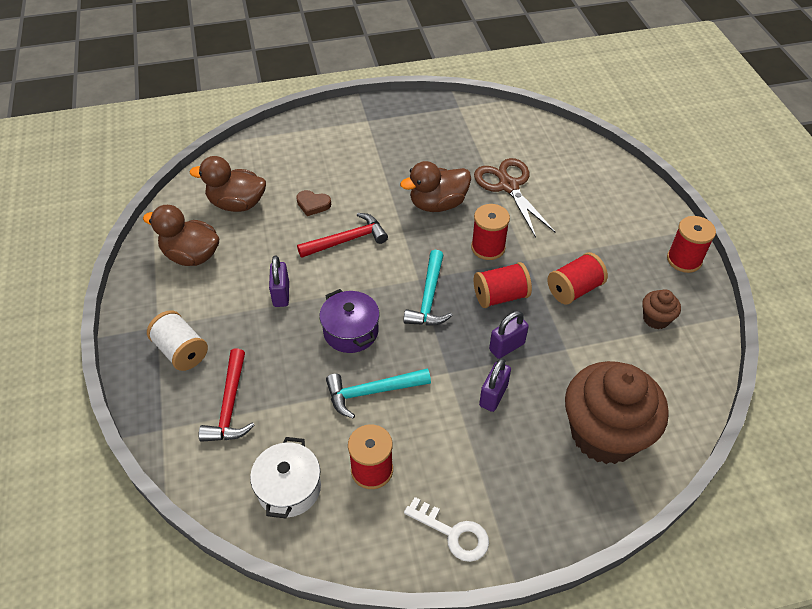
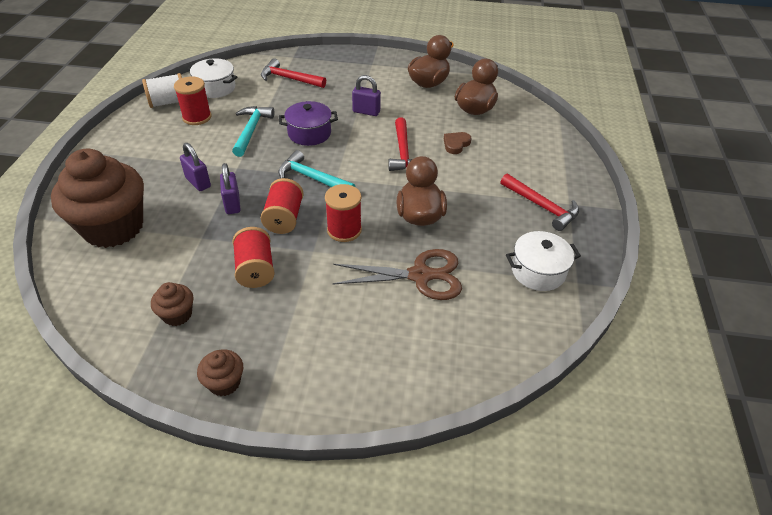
camera: 110 degrees right, 5 degrees down
(181, 351) = (345, 69): white spool -> white spool (168, 102)
(381, 134) = (542, 206): none -> red hammer
(453, 533) = (126, 136): white key -> none
(460, 126) = (538, 271): none -> white pot
(684, 260) = (224, 383): red spool -> brown cupcake

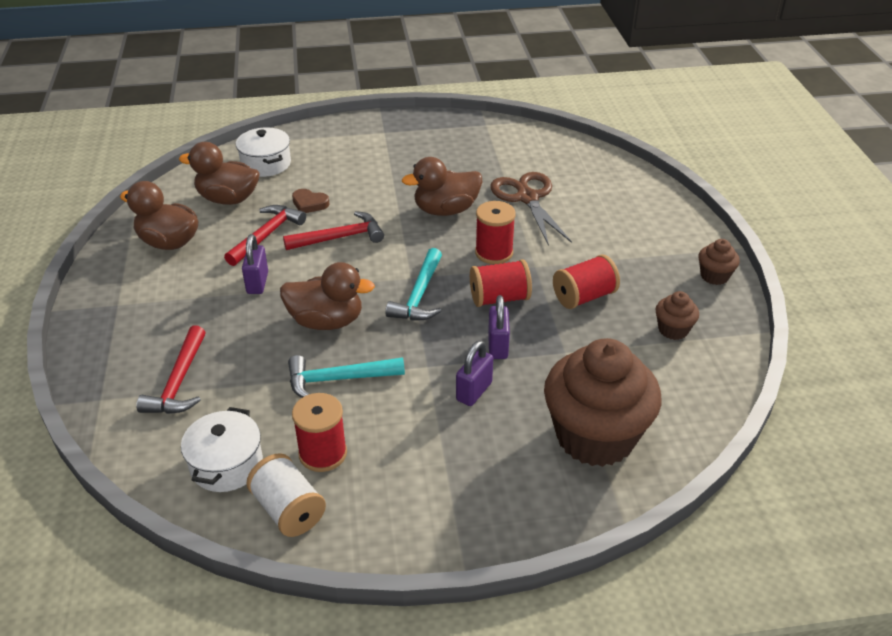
camera: 105 degrees left, 5 degrees down
(232, 204) = (498, 346): purple padlock -> purple padlock turned 60 degrees counterclockwise
(309, 133) = (326, 321): purple pot -> brown duck
(538, 271) = (484, 142): white pot -> white pot (266, 164)
(542, 206) = (396, 145): red hammer -> red hammer (266, 235)

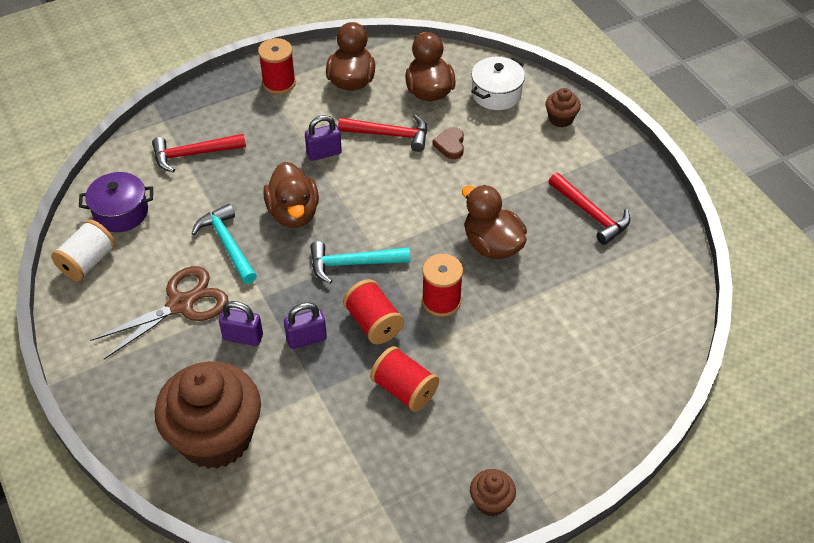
camera: 70 degrees right, 10 degrees up
(226, 464) = (121, 212): white pot -> purple pot
(323, 453) = (146, 262): red spool -> red spool (279, 83)
(340, 237) = (410, 183): red hammer -> red hammer (591, 214)
(527, 198) = (549, 304): brown scissors -> brown scissors (181, 304)
(673, 330) = (384, 476): brown cupcake -> brown cupcake (560, 119)

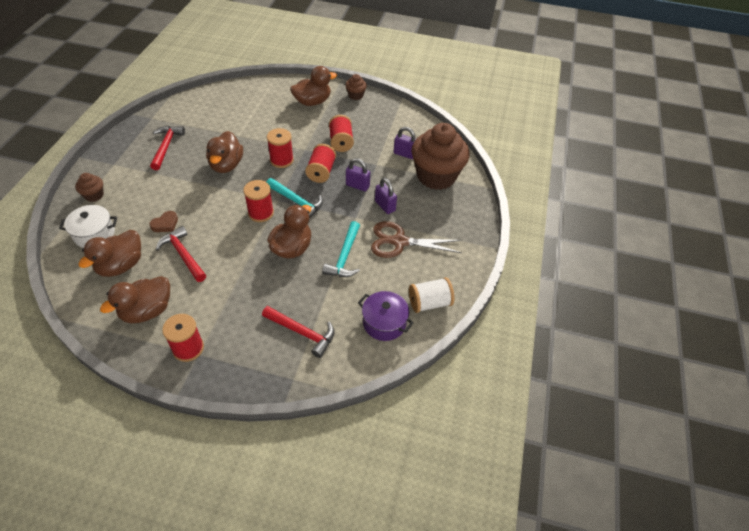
camera: 140 degrees left, 0 degrees up
(324, 153) = (231, 271): purple padlock -> purple padlock (404, 154)
(374, 223) = (261, 213): none -> red spool
(533, 430) = (312, 102): none -> brown duck

